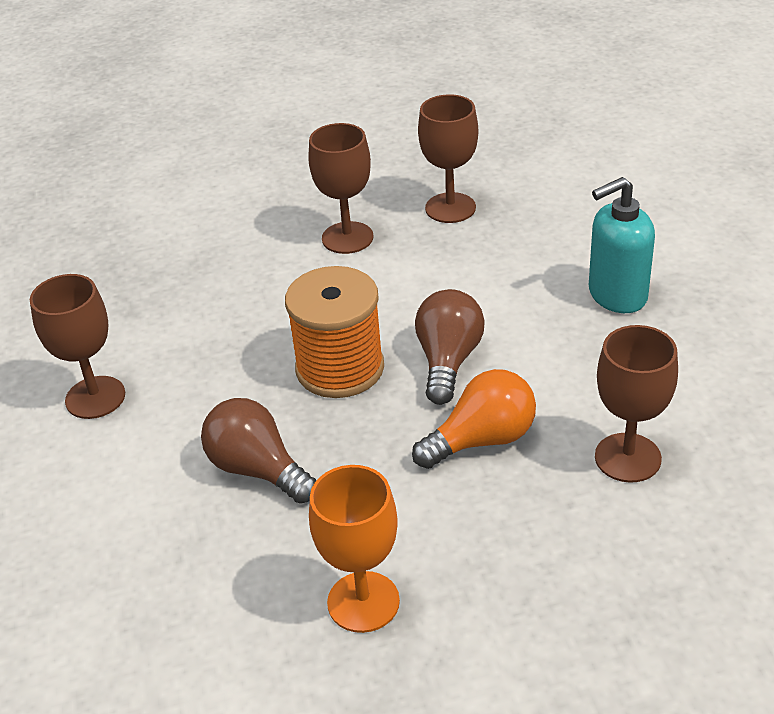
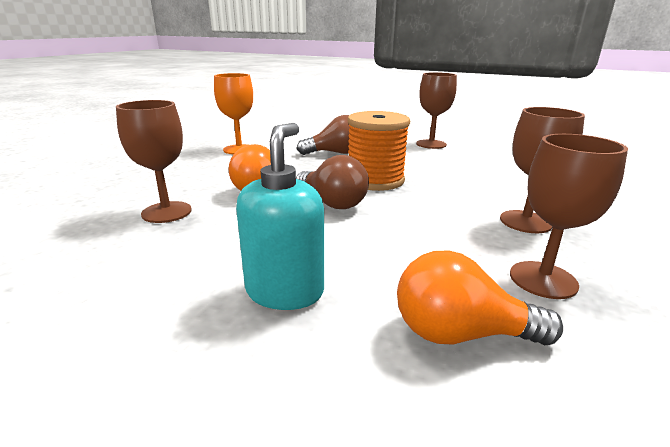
camera: 125 degrees right, 15 degrees down
(557, 218) = (460, 334): none -> orange light bulb

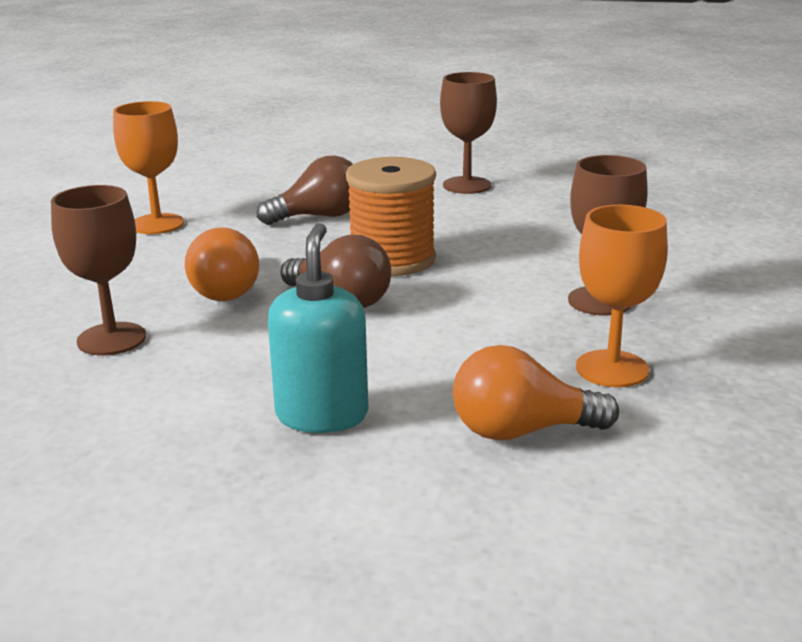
camera: 10 degrees left, 0 degrees up
(543, 280) = (612, 369): brown goblet -> orange goblet

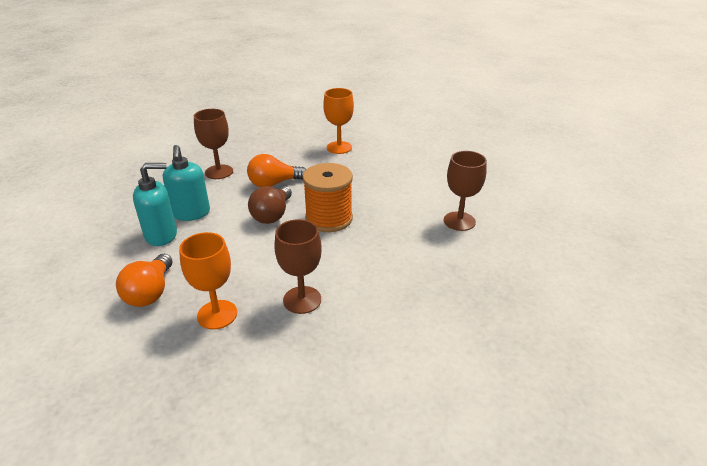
camera: 70 degrees right, 10 degrees up
(261, 378) = (191, 213): none -> turquoise soap dispenser
(319, 217) = (374, 185): brown light bulb -> none
(521, 431) = (150, 292): orange light bulb -> orange light bulb turned 150 degrees counterclockwise

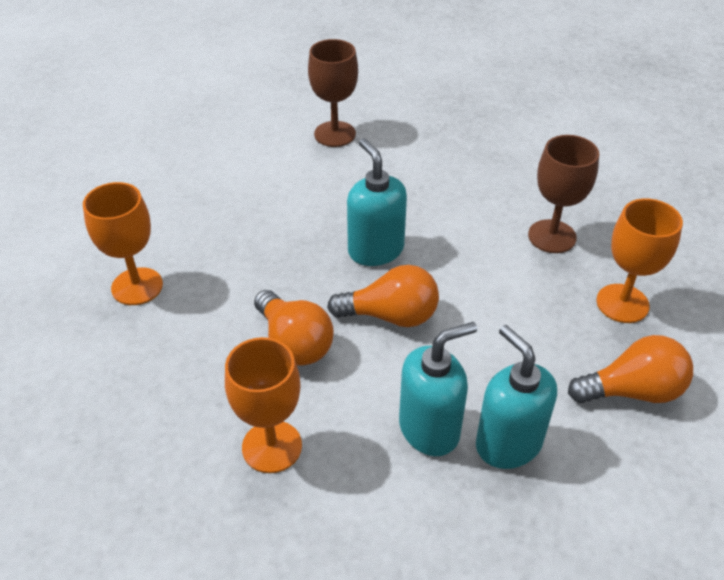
camera: 105 degrees left, 10 degrees up
(219, 172) = (272, 446): brown goblet -> orange goblet
(272, 215) = (391, 316): brown light bulb -> orange light bulb
(329, 219) = (375, 250): orange spool -> turquoise soap dispenser

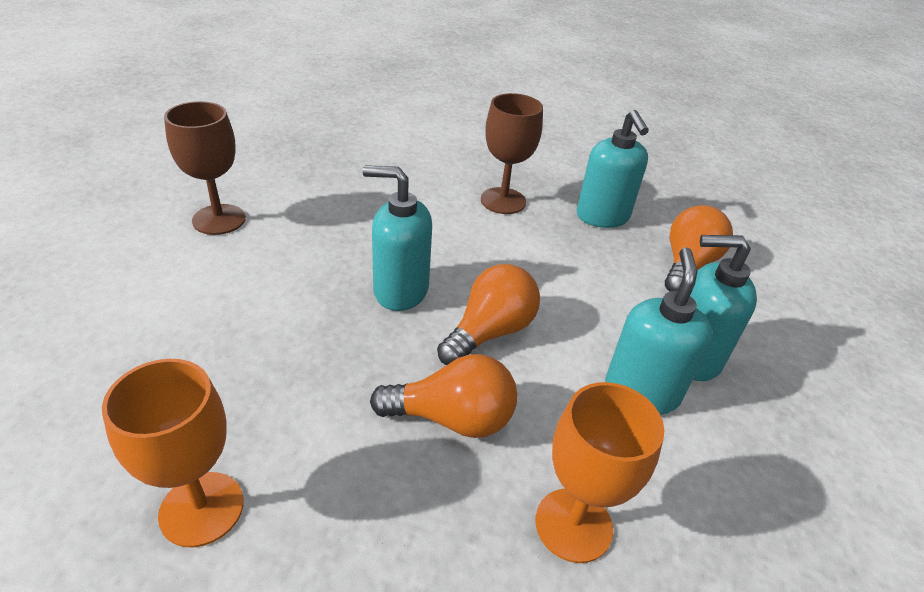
camera: 55 degrees left, 5 degrees down
(622, 303) = (602, 217): orange goblet -> turquoise soap dispenser

